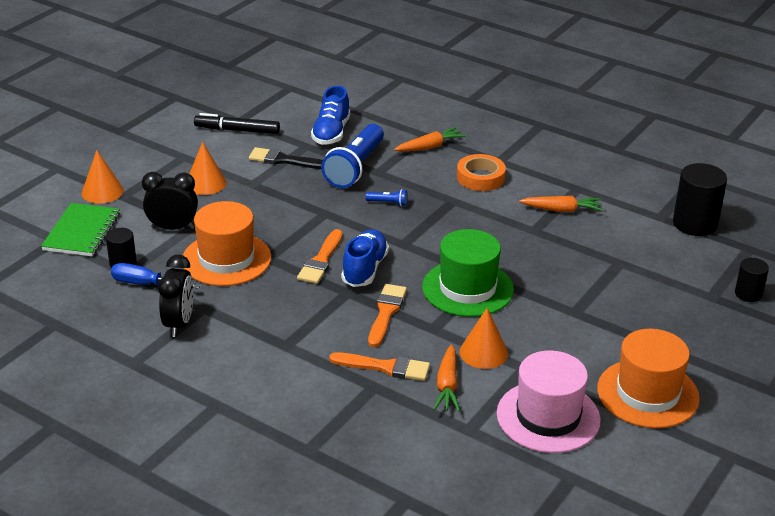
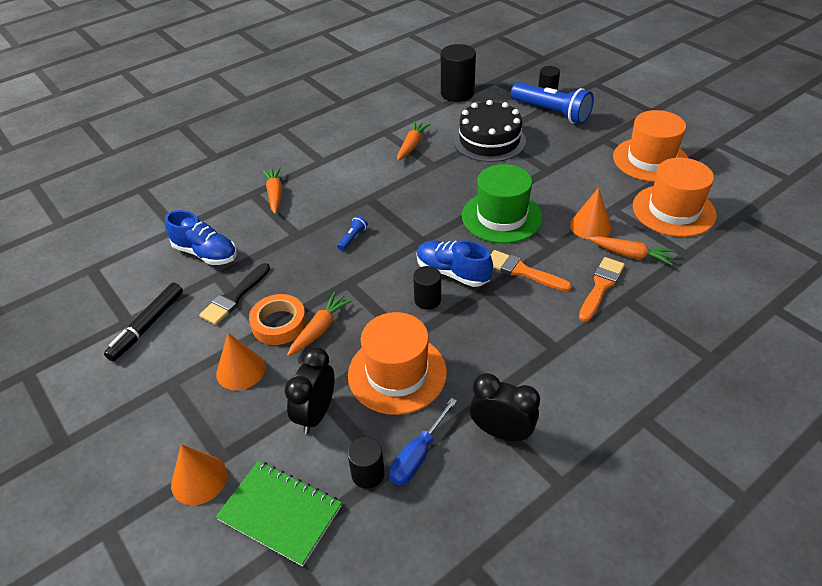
camera: 70 degrees left, 10 degrees up
(263, 210) = (320, 329): none -> orange carrot
(321, 260) = (427, 300): orange brush -> black cylinder
(355, 167) = (280, 248): blue flashlight -> blue flashlight (551, 112)
(480, 177) = (342, 176): orange tape -> orange tape (279, 323)
(548, 417) = (673, 210): pink hat -> orange hat
(607, 261) = (489, 140): none -> black cake

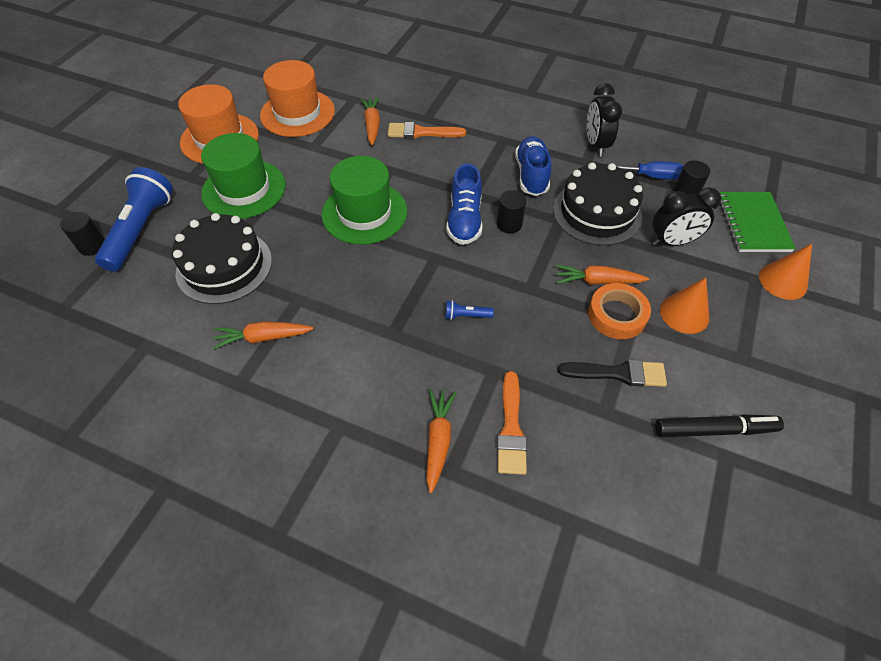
camera: 120 degrees left, 10 degrees up
(205, 253) = (585, 449): blue shoe -> blue shoe (531, 175)
(275, 194) = (438, 440): orange carrot -> orange carrot turned 135 degrees clockwise
(397, 373) = (597, 212): orange hat -> black cake
(457, 93) = (107, 340): black cylinder -> none
(522, 271) = (433, 178): orange brush -> orange brush (511, 428)
(571, 161) = (244, 189): none -> green hat
(590, 226) = (346, 154): orange cone -> none

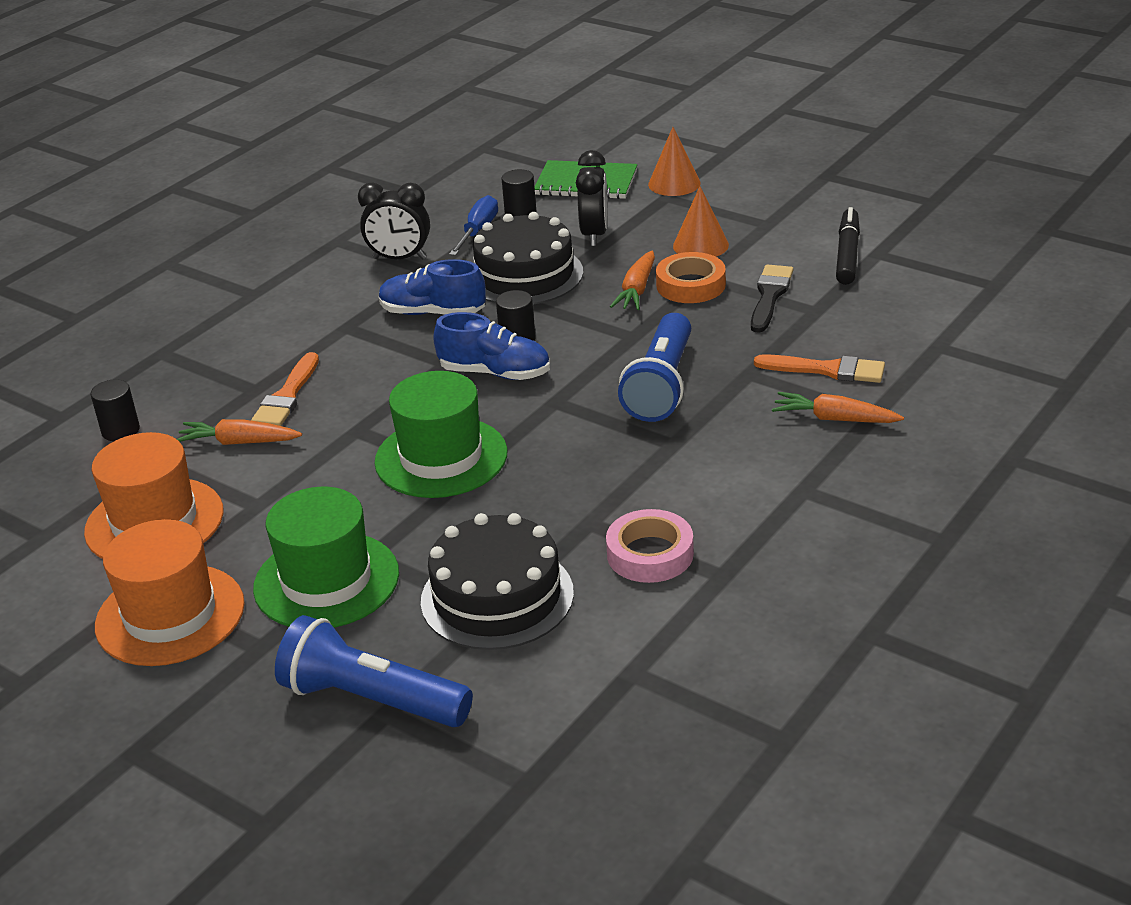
camera: 75 degrees left, 20 degrees down
(92, 246) = (386, 760): black cylinder -> black cylinder (120, 431)
(263, 338) = (650, 554): orange carrot -> pink tape
(466, 316) = (661, 385): blue flashlight -> blue flashlight, size x2.46

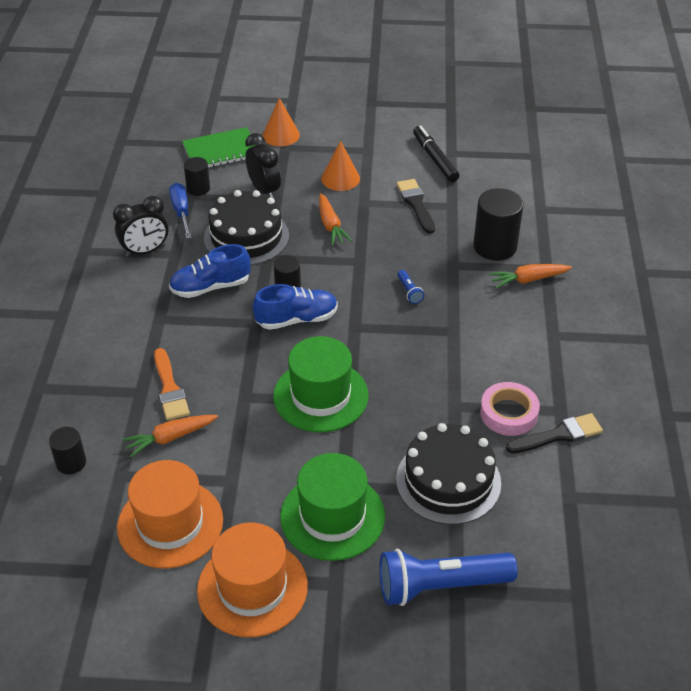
camera: 35 degrees left, 10 degrees up
(661, 385) = (409, 291): blue flashlight -> blue flashlight, size x0.41
(690, 285) = (361, 211): orange tape -> none
(691, 601) = (558, 435): none -> black brush
(827, 370) = (495, 246): orange brush -> black cylinder

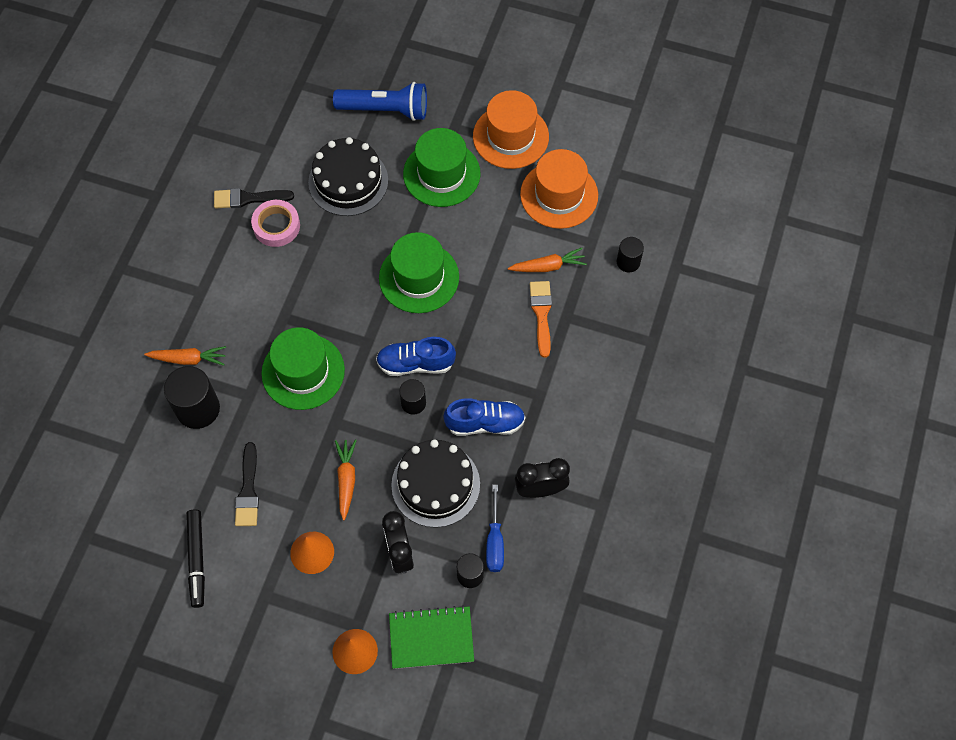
camera: 165 degrees left, 20 degrees up
(409, 291) = (303, 371): blue flashlight -> green hat

